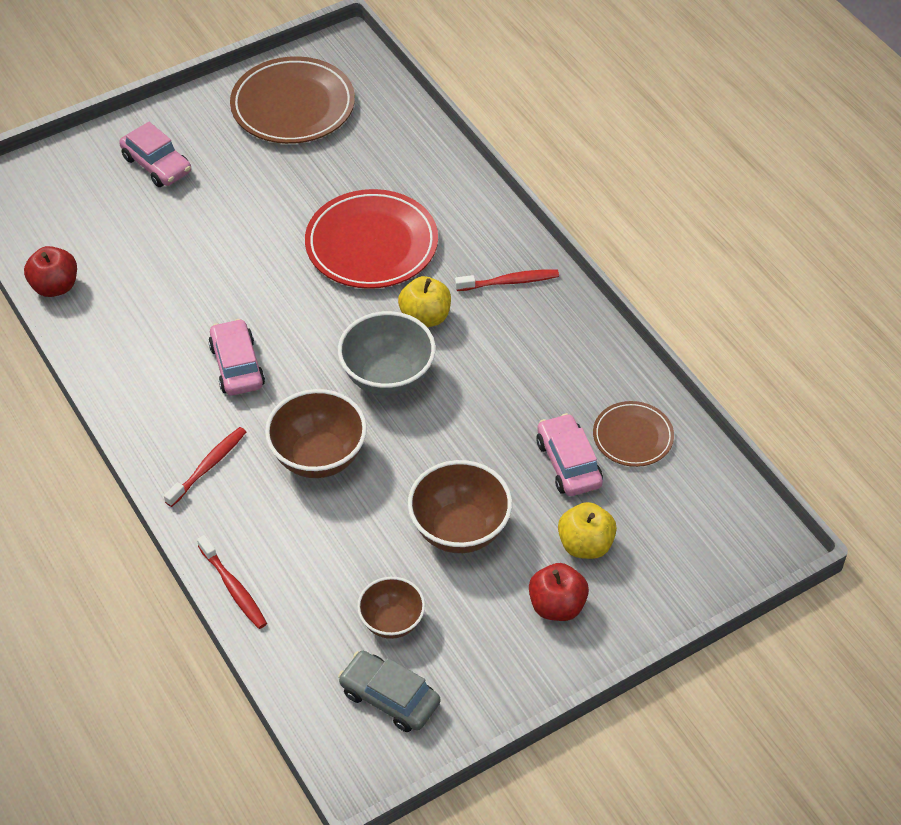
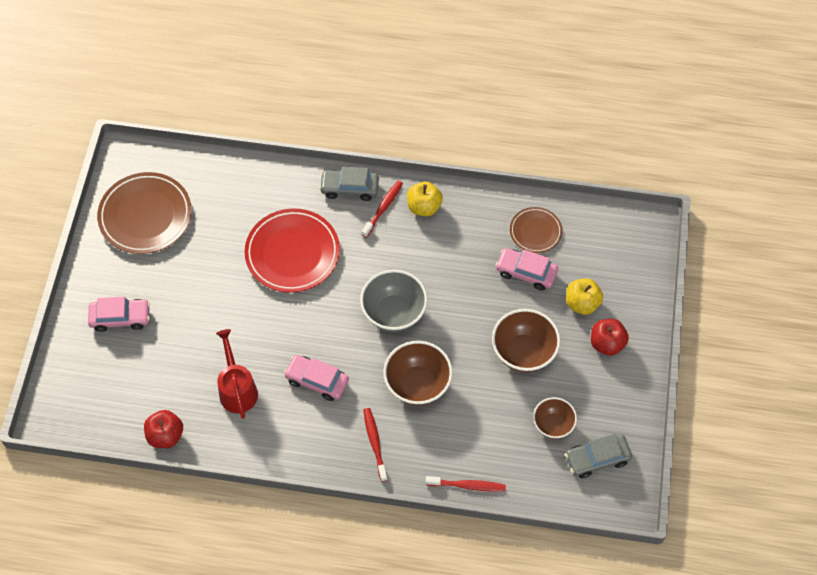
camera: 50 degrees left, 10 degrees up
(163, 306) = (237, 388): none -> red watering can
(425, 317) = (369, 265): yellow apple -> yellow apple (424, 207)
(503, 238) = (349, 188): none -> grey car

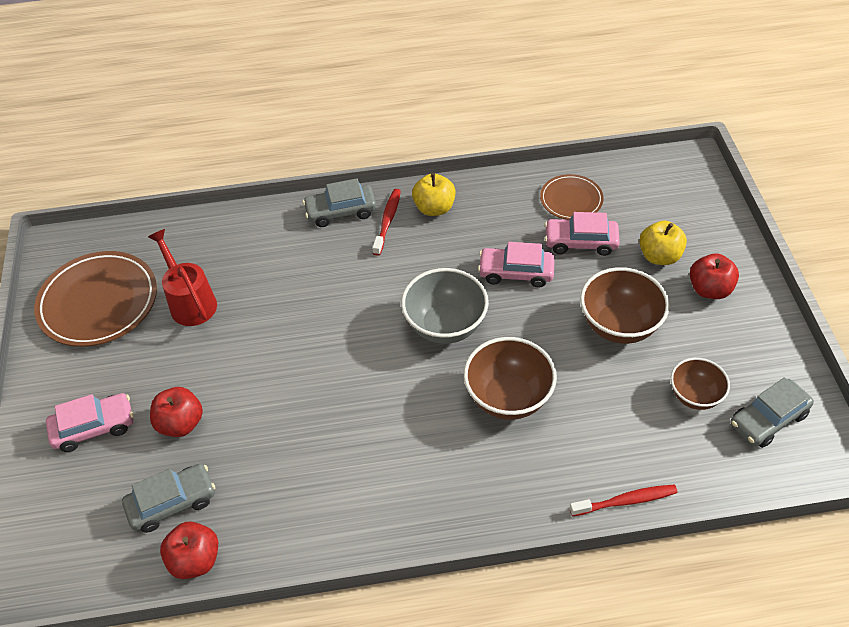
camera: 15 degrees left, 10 degrees down
(160, 391) = (172, 503): none -> grey car
(181, 333) = (181, 423): none -> red apple
(237, 388) = (276, 469): red watering can -> red watering can (190, 301)
(292, 253) = (296, 294): red plate -> none
(317, 381) = (379, 429): pink car -> pink car (516, 272)
(375, 443) = (483, 484): red toothbrush -> none

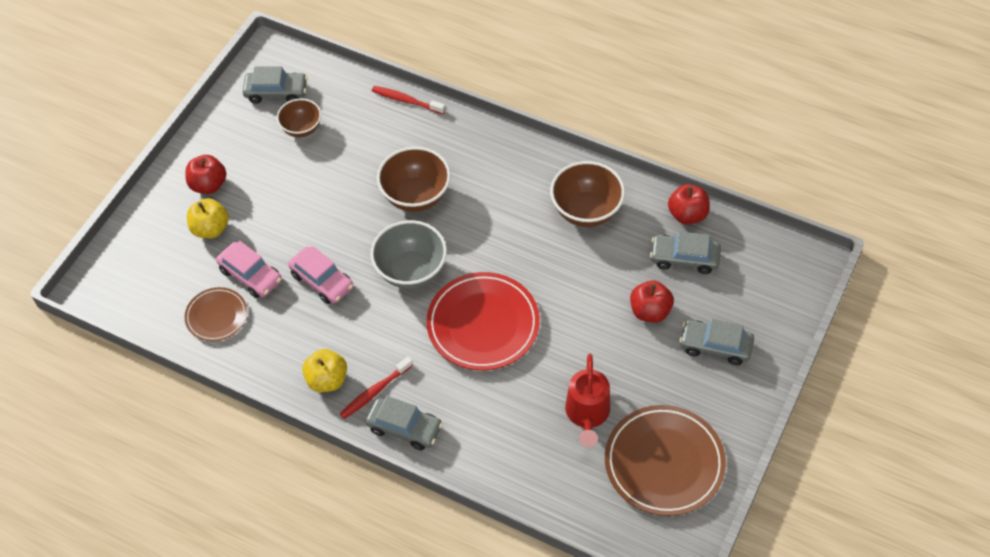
camera: 145 degrees left, 5 degrees up
(94, 427) = (715, 346): pink car -> grey car
(338, 319) = (483, 324): none -> red plate
(619, 325) = (295, 198): brown bowl -> brown bowl (586, 211)

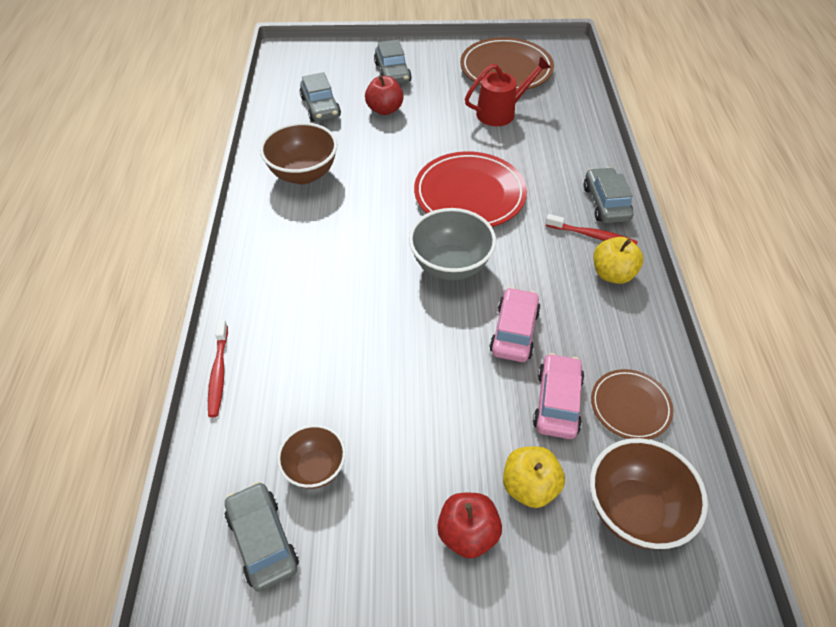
camera: 120 degrees left, 5 degrees down
(416, 196) = (357, 301): brown bowl -> brown bowl (634, 510)
(687, 214) = (273, 117): red apple -> none

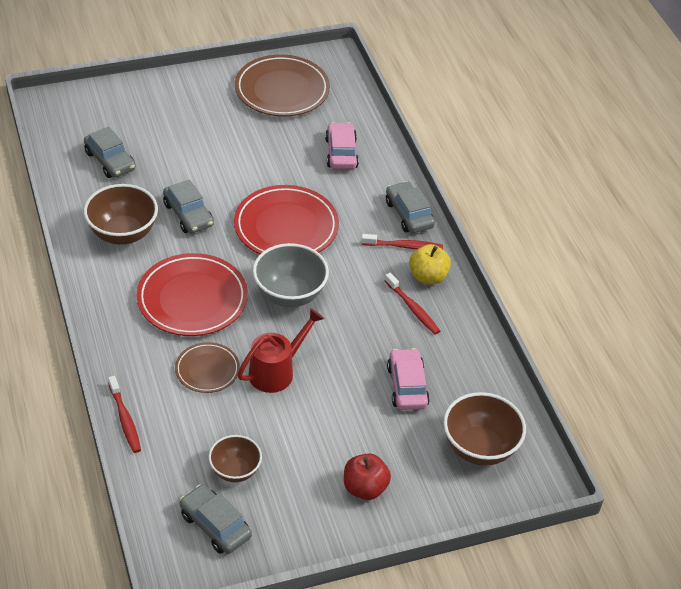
camera: 20 degrees left, 5 degrees down
(345, 251) = (192, 299): none -> red plate
(385, 109) = (176, 153): red apple -> none
(392, 72) = (168, 111): grey car -> grey car (188, 215)
(501, 112) = (291, 139): red watering can -> red watering can (277, 371)
(514, 331) = (359, 339): pink car -> pink car (341, 153)
(529, 486) = (401, 448): yellow apple -> none
(586, 307) = (412, 308): none -> red toothbrush
(630, 406) = (463, 378): brown plate -> brown plate (207, 370)

